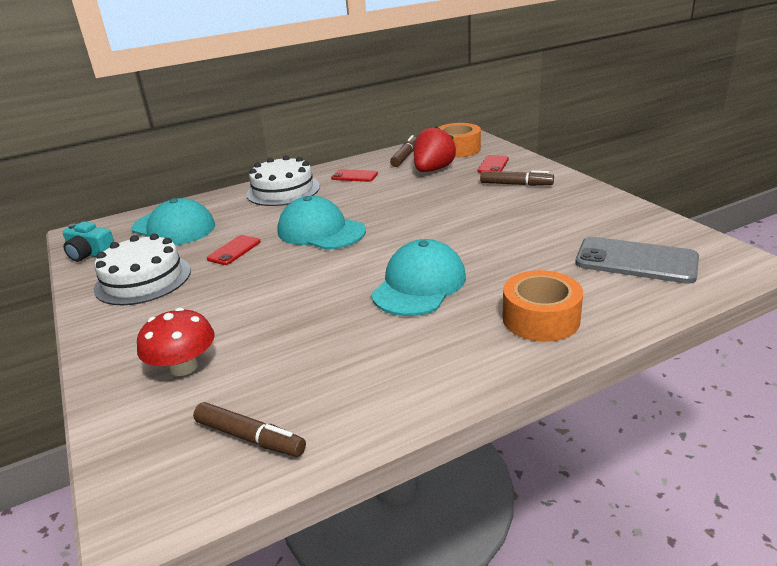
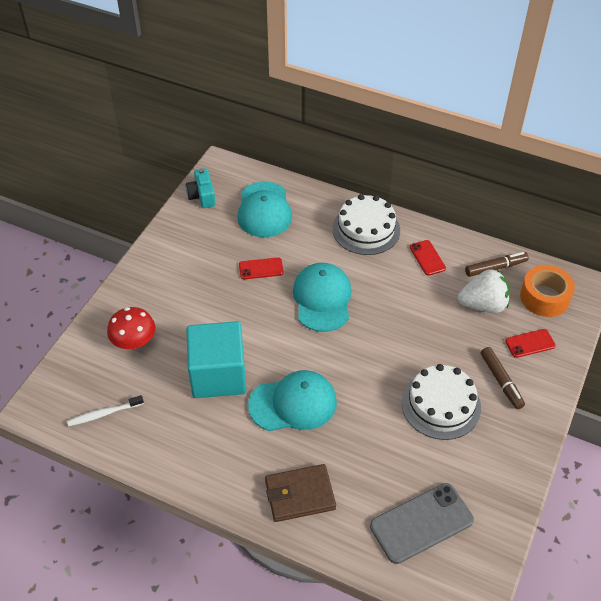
camera: 50 degrees right, 20 degrees up
(143, 279) = (196, 249): white cake -> white cake (441, 405)
(250, 437) = (104, 414): brown marker -> white toothbrush
(321, 319) = (218, 375): none -> turquoise cube
(433, 170) = (483, 305): red strawberry -> white strawberry
(540, 318) = (300, 495): orange tape -> brown wallet
(636, 261) = (421, 523): grey phone -> grey phone turned 75 degrees clockwise

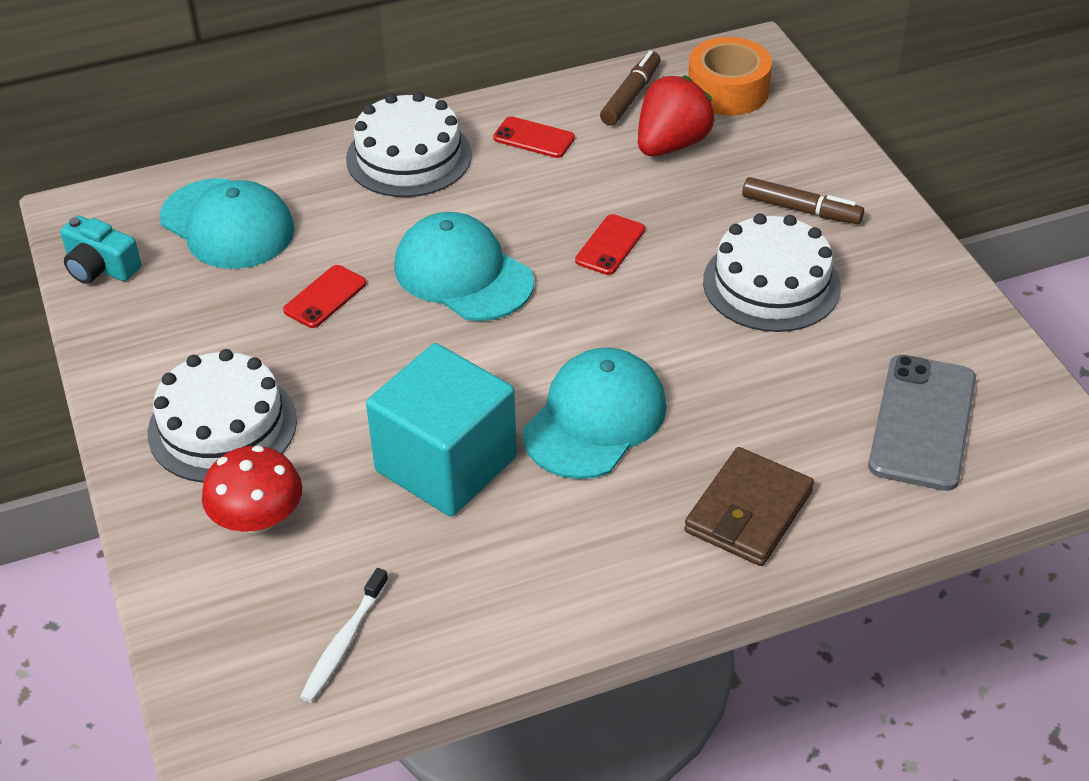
camera: 45 degrees left, 5 degrees down
(165, 294) = (222, 426): none -> white cake
(483, 305) = (671, 144): white strawberry -> red strawberry
(530, 343) = (778, 149): red phone -> red phone (610, 245)

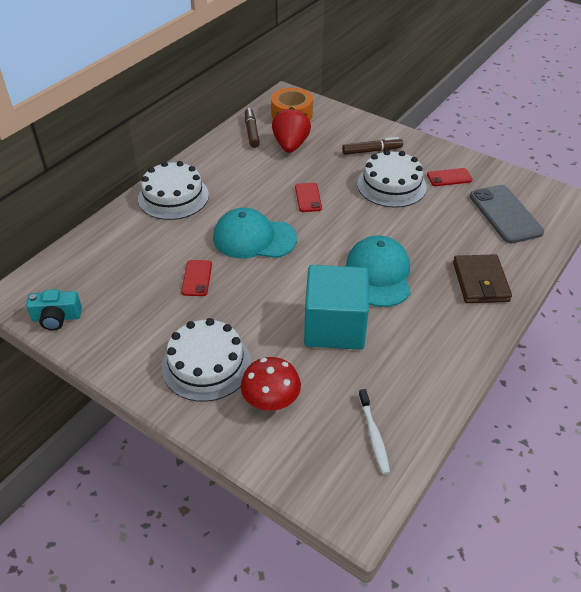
camera: 35 degrees left, 0 degrees up
(227, 224) = (109, 266): turquoise cap -> none
(534, 138) = (226, 166): red phone -> red phone (449, 177)

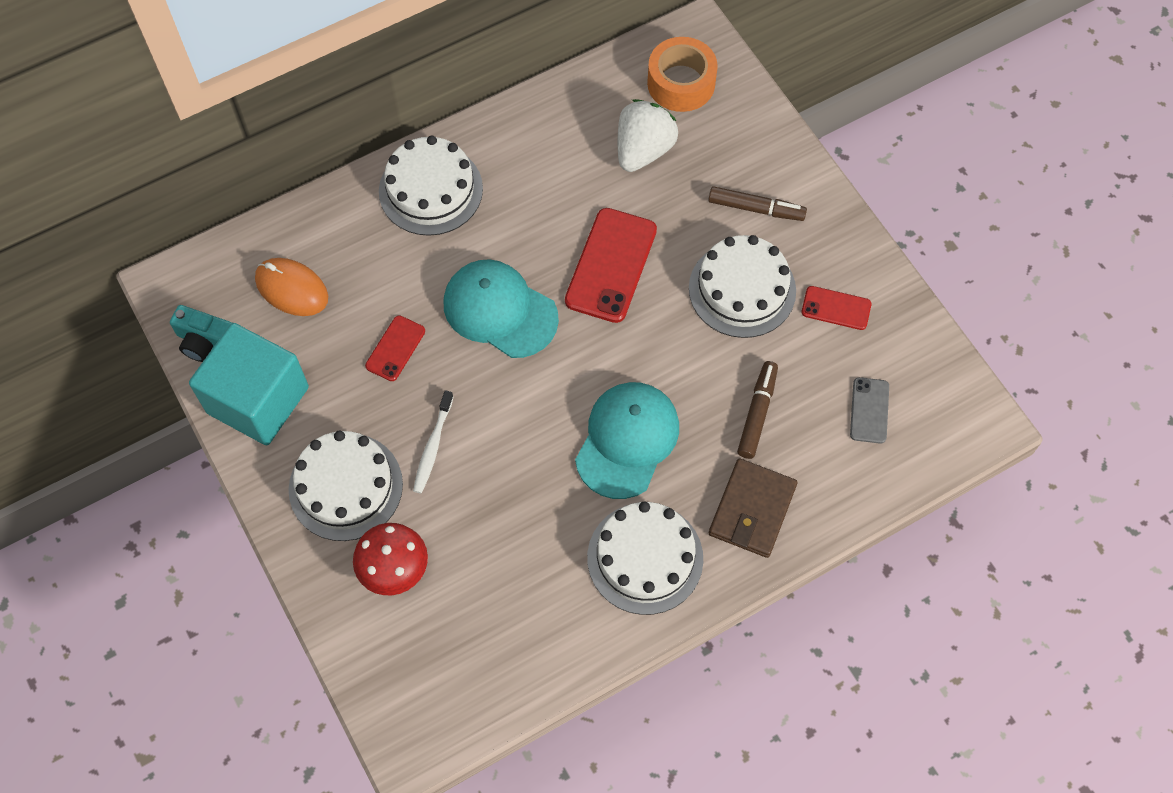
camera: 25 degrees right, 20 degrees up
(106, 270) = (292, 289): none -> orange mouse
(251, 132) = (602, 99): brown marker -> brown marker (757, 413)
(290, 145) = (643, 150): red strawberry -> white strawberry
(308, 197) = (611, 265): red phone -> red phone, size x1.83
(334, 327) = (523, 498): turquoise cube -> turquoise cube (258, 400)
(373, 435) = (481, 666): white toothbrush -> white toothbrush (433, 446)
(436, 330) = (645, 558): none -> white cake
(505, 214) = (869, 410): grey phone -> grey phone, size x0.55

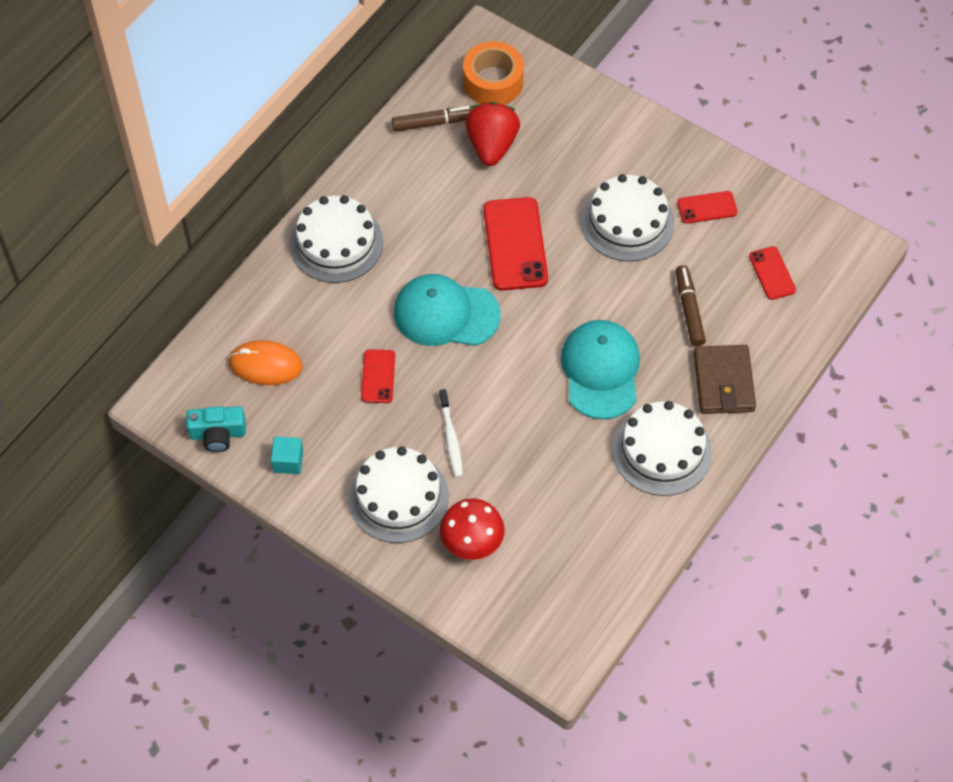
camera: 25 degrees left, 5 degrees down
(258, 400) = (288, 461): turquoise cube -> turquoise cube, size x0.41
(643, 150) = (491, 145): white strawberry -> red strawberry
(756, 209) = (605, 156): brown marker -> brown marker (433, 123)
(869, 410) = (772, 273): grey phone -> red phone

